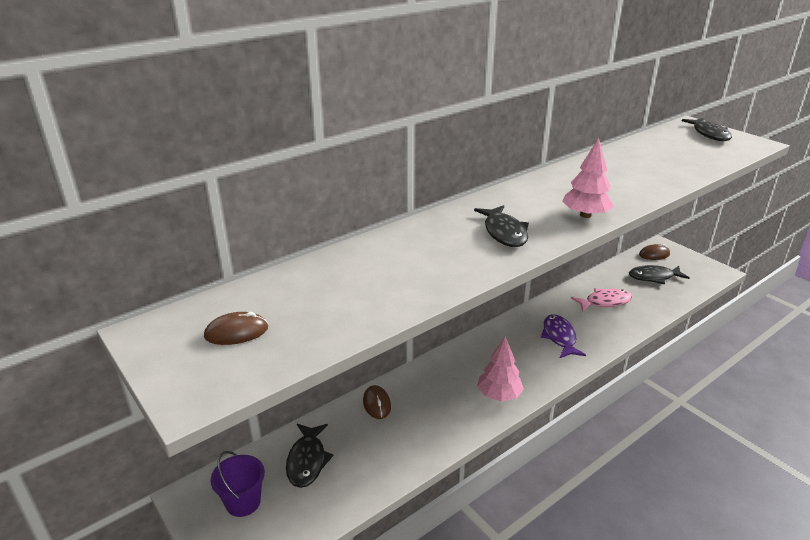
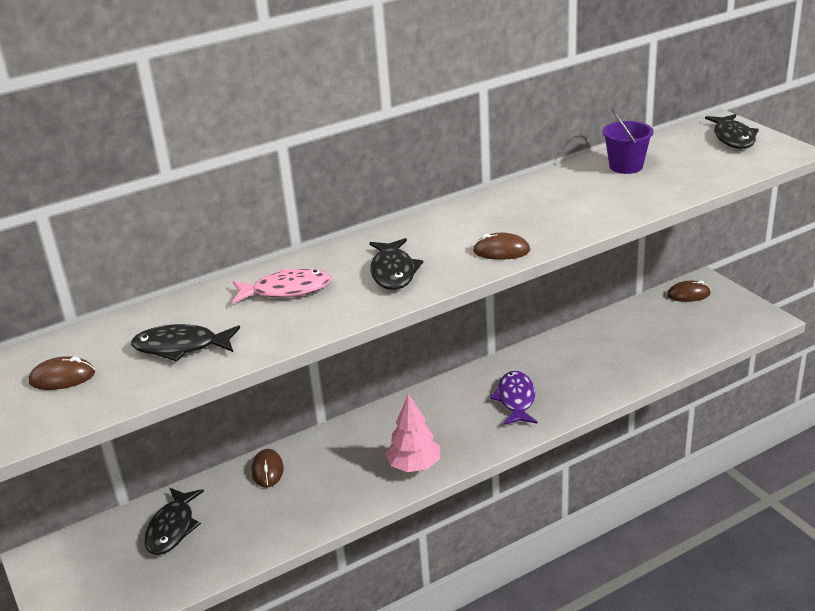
camera: 10 degrees right, 0 degrees up
(243, 502) = (94, 567): purple bucket -> purple bucket (626, 166)
(585, 215) = (501, 251): pink tree -> brown mouse
(605, 302) = (593, 357): pink fish -> pink fish (287, 290)
(654, 277) = (673, 325): black fish -> black fish (181, 347)

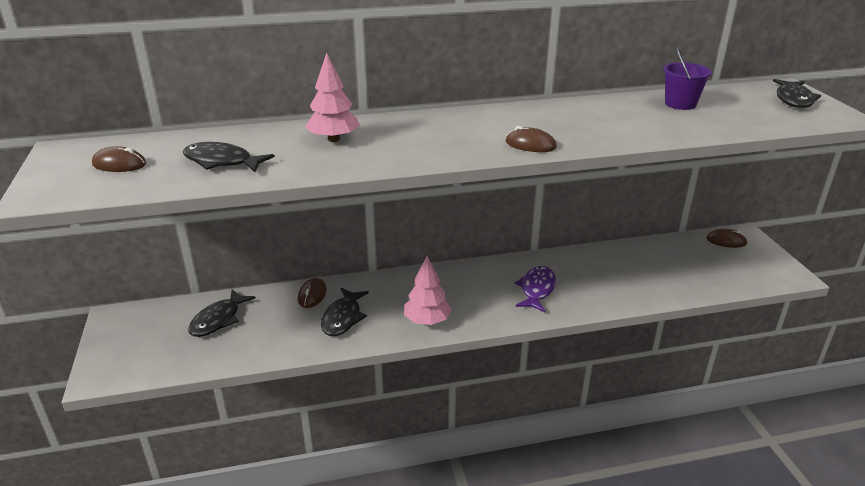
camera: 15 degrees right, 0 degrees up
(287, 290) = (333, 139): pink fish -> pink tree
(393, 272) = (428, 143): black fish -> black fish (343, 318)

